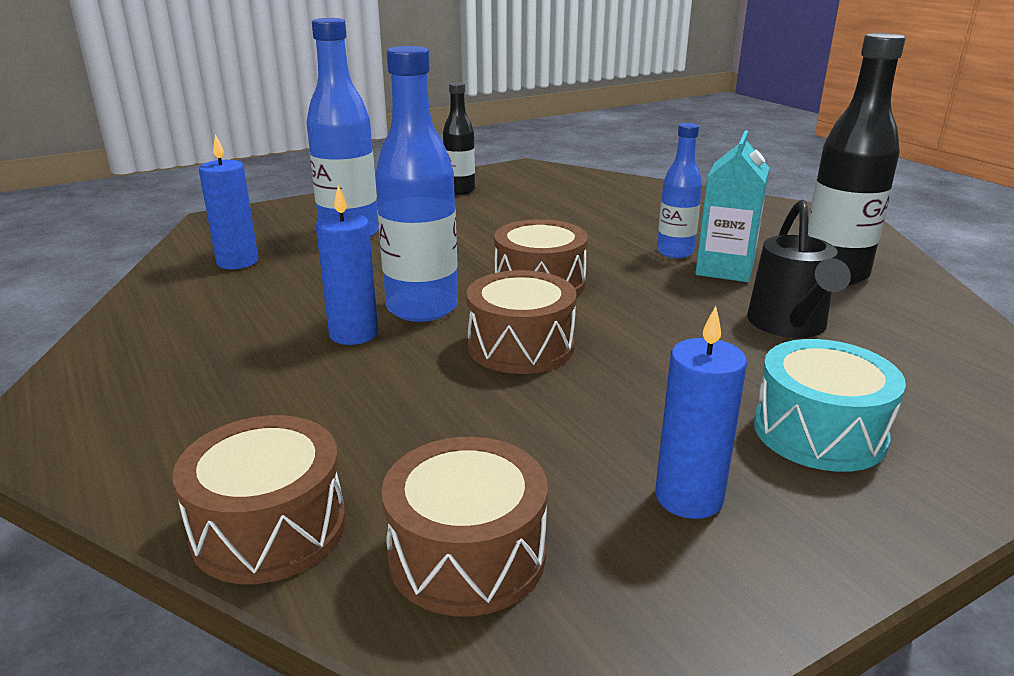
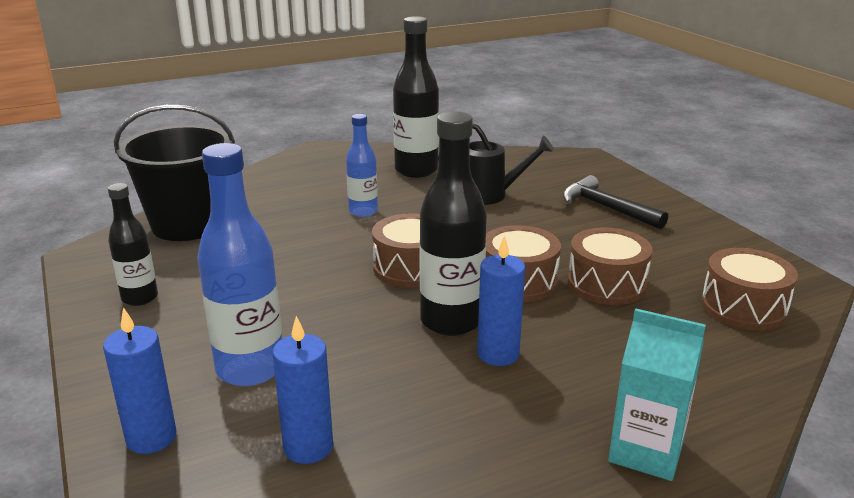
camera: 85 degrees left, 0 degrees up
(269, 528) = (752, 372): brown drum -> brown drum (606, 284)
(422, 308) = (451, 321): blue bottle -> black bottle
(598, 188) = (188, 224): none -> black bucket
(688, 497) = (673, 247): blue candle -> blue candle (151, 438)
(725, 269) = (399, 199): turquoise carton -> turquoise carton (646, 451)
(819, 432) = (607, 208): turquoise drum -> black hammer

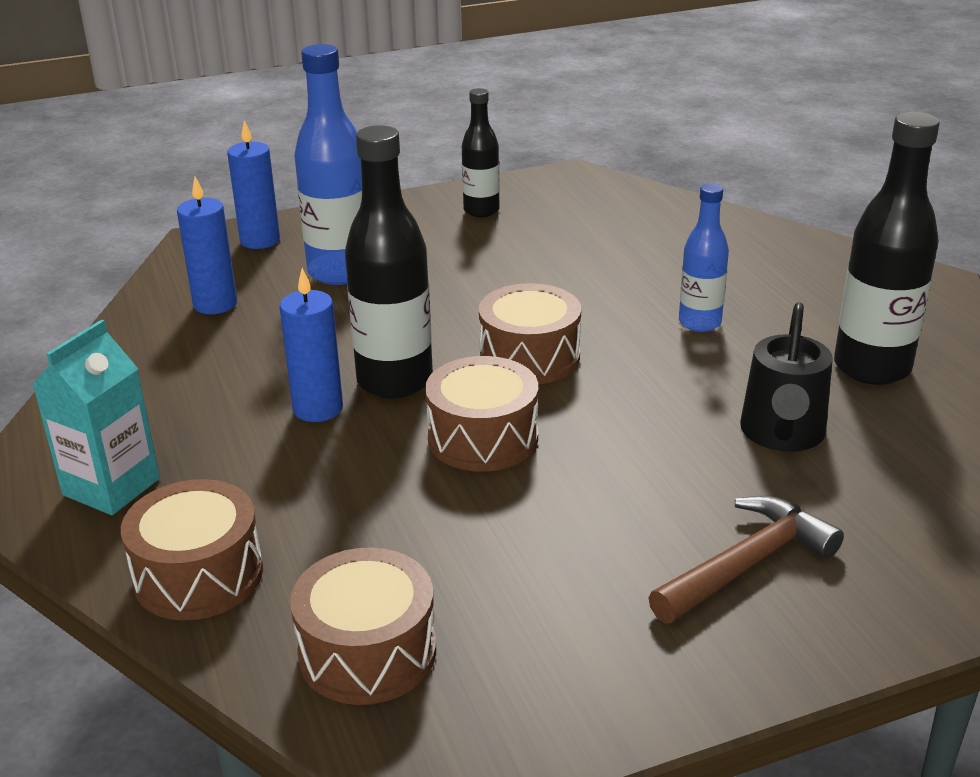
camera: 95 degrees right, 5 degrees up
(188, 224) = (648, 216): black bucket -> none
(606, 284) = (464, 517): brown drum -> brown drum (199, 575)
(607, 208) = (746, 564): black hammer -> brown hammer

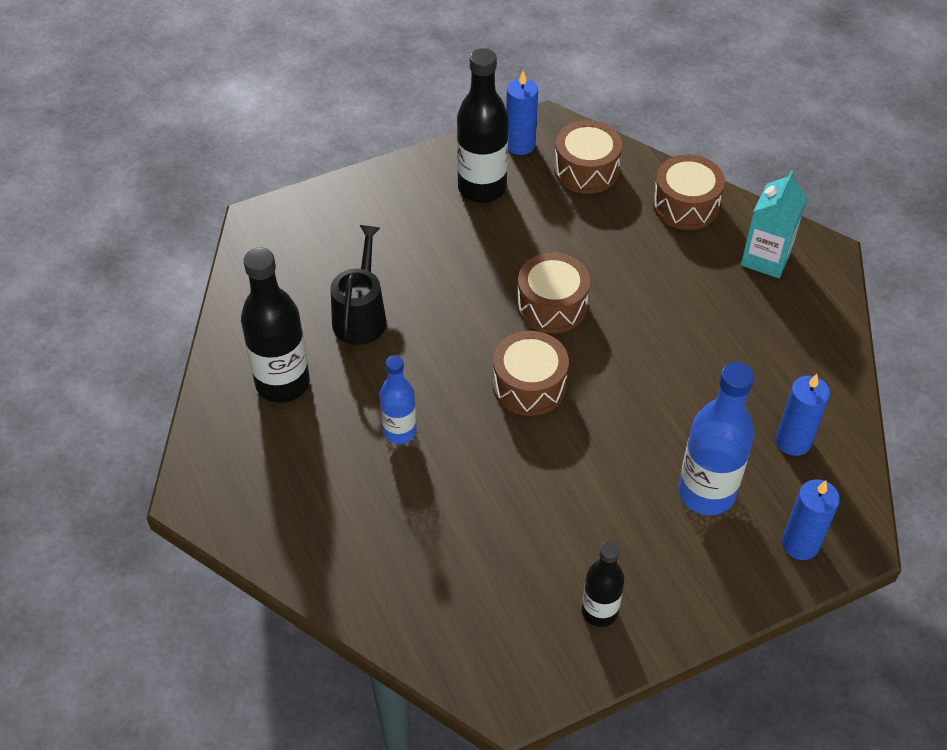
camera: 175 degrees right, 20 degrees up
(318, 409) = (666, 327): blue candle -> blue candle (520, 145)
(395, 381) = (622, 355): black bottle -> black bottle (482, 188)
(746, 564) = (400, 223): brown hammer -> none

